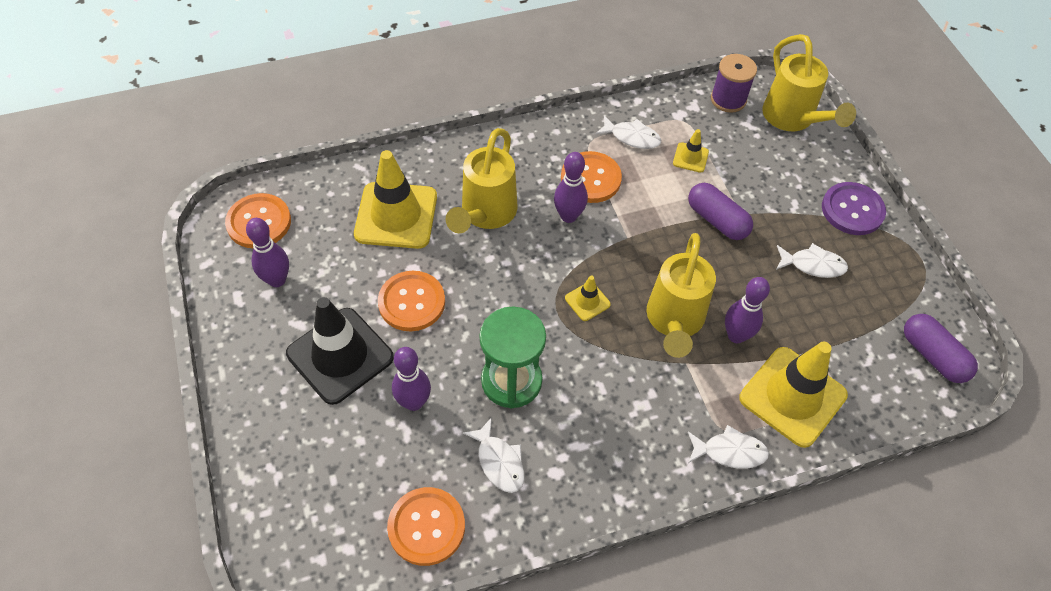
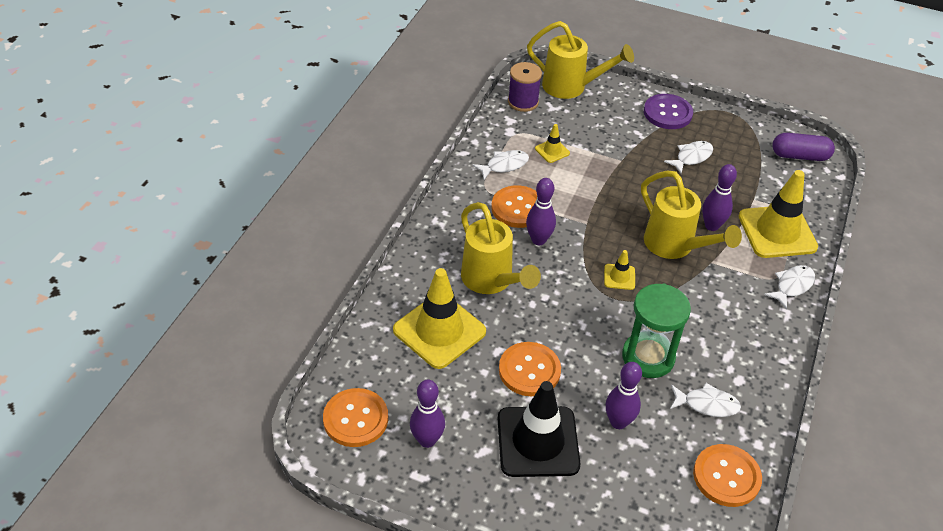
camera: 50 degrees left, 10 degrees down
(717, 220) = (615, 174): purple capsule -> none

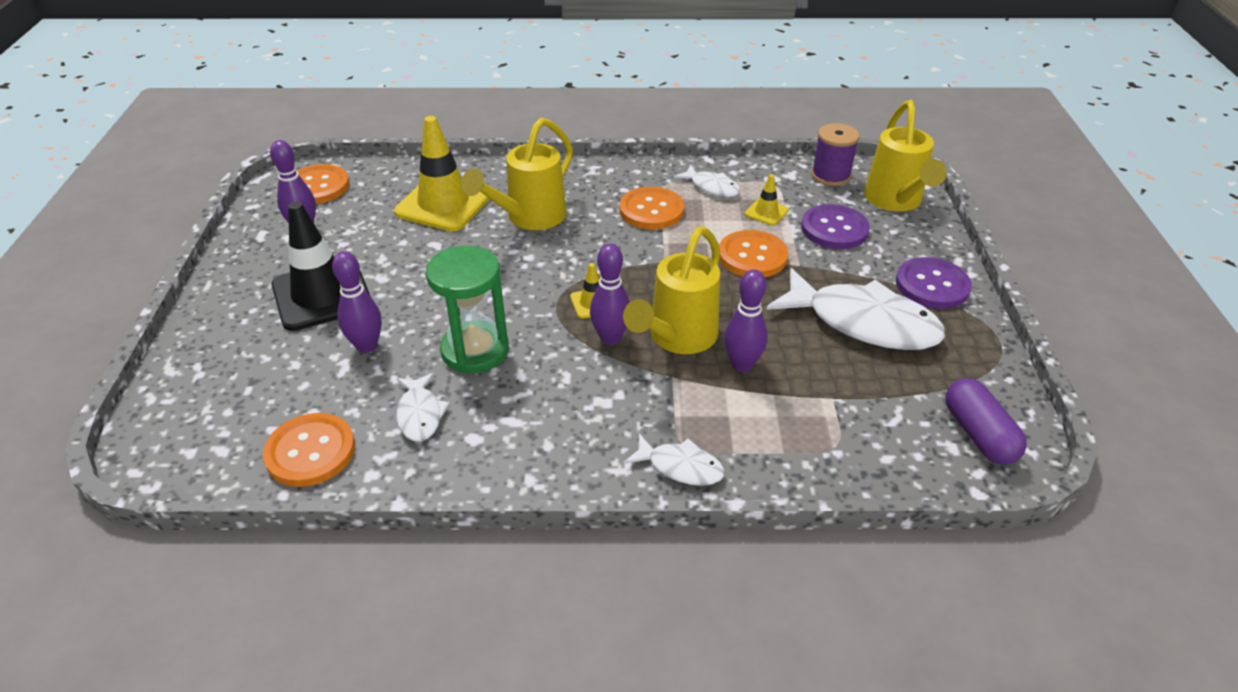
camera: 70 degrees right, 5 degrees down
(529, 370) = (416, 269): orange button -> orange button (752, 256)
(538, 240) = (612, 234): purple bowling pin -> purple bowling pin (610, 338)
(588, 127) = (834, 229): none -> purple button
(691, 157) = (863, 322): white fish -> white fish, size x2.03
(777, 232) = (782, 433): yellow traffic cone -> none

